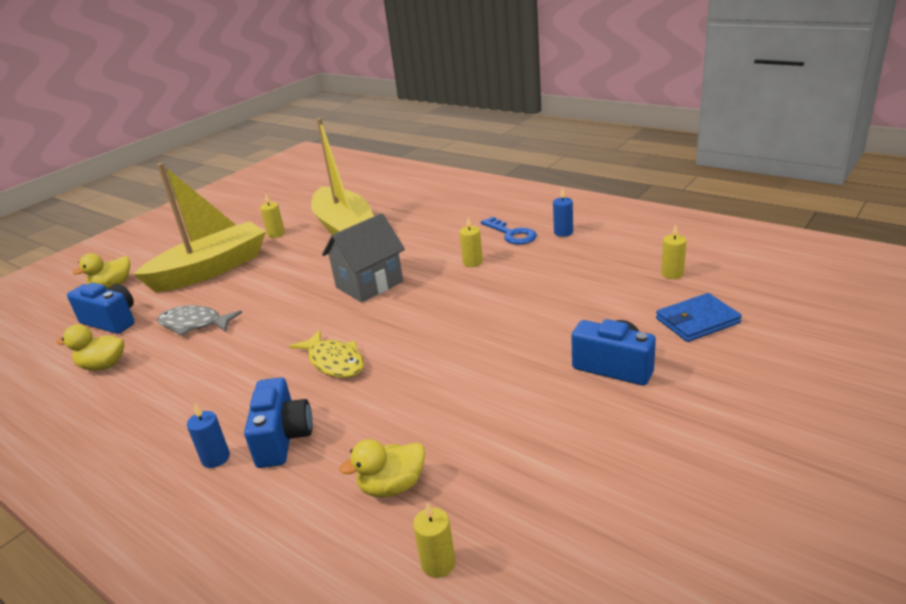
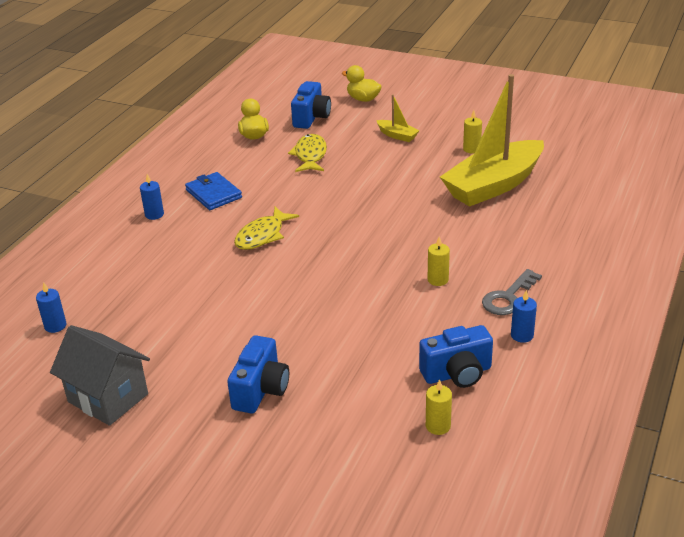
camera: 75 degrees right, 5 degrees up
(194, 324) = (310, 155): grey fish -> yellow fish
(211, 269) = (397, 135): yellow boat -> yellow boat, size x0.41
(283, 438) = (172, 236): blue camera -> blue camera (457, 373)
(369, 284) = (384, 226): grey house -> grey house (108, 398)
(392, 486) = (123, 294): yellow duck -> none
(438, 563) = (55, 326): yellow candle -> blue candle
(511, 234) = (508, 297): blue key -> grey key
(697, 321) = (342, 445): blue wallet -> blue wallet (213, 194)

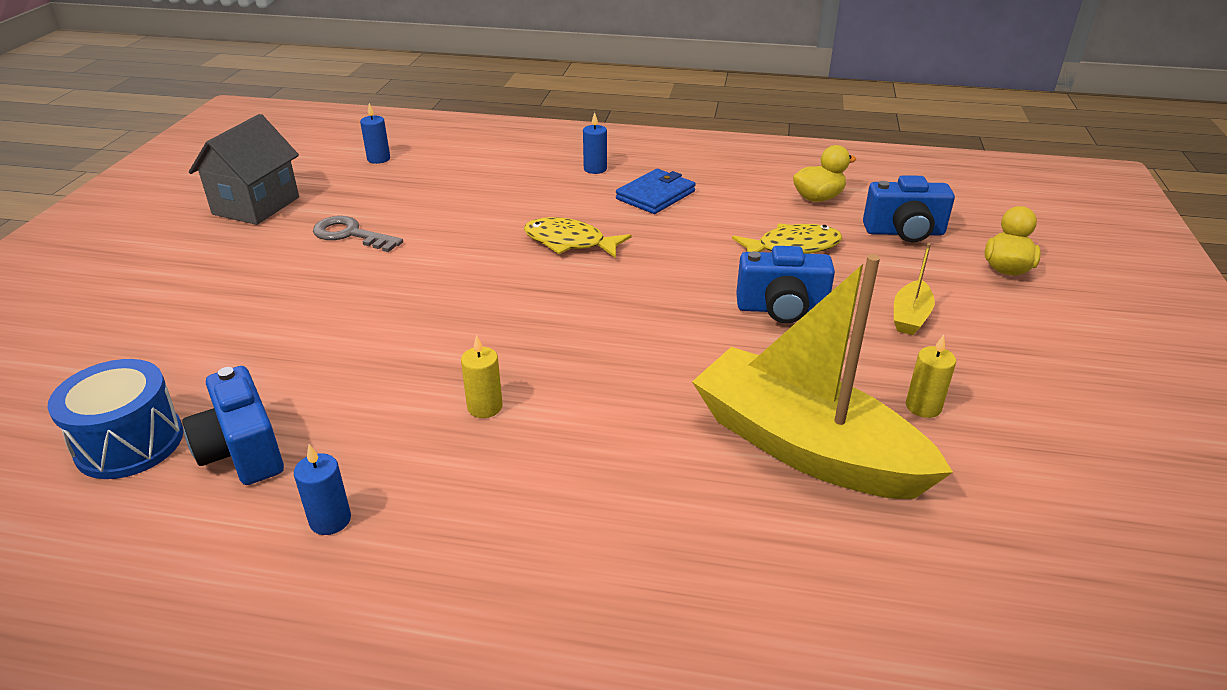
camera: 75 degrees right, 0 degrees up
(261, 390) = (246, 291): blue camera -> blue camera (781, 309)
(438, 426) = (130, 443): yellow candle -> blue drum
(508, 297) = (440, 495): grey key -> grey key (351, 235)

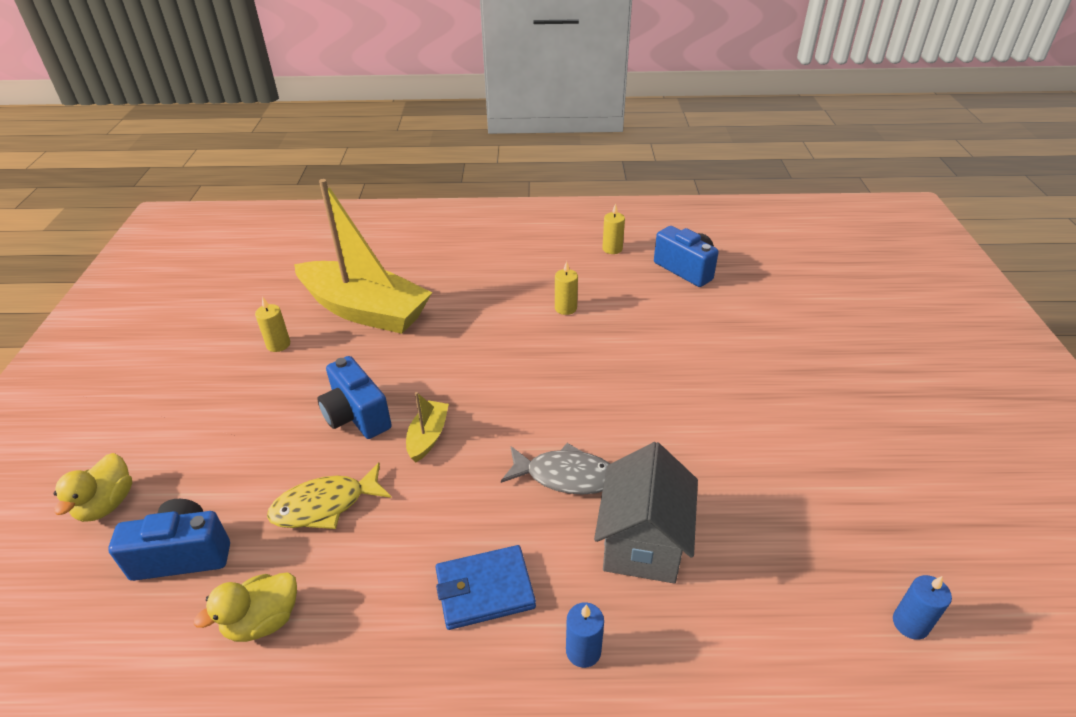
camera: 170 degrees right, 5 degrees up
(130, 443) = (751, 265): blue drum -> none
(256, 206) = (943, 485): grey house -> grey house (642, 543)
(330, 520) = (612, 249): blue candle -> yellow candle
(351, 235) = (794, 453): grey key -> none
(569, 242) = (565, 476): yellow fish -> grey fish
(655, 195) = (484, 589): blue wallet -> blue wallet turned 45 degrees clockwise
(781, 309) = (356, 416): blue camera -> blue camera turned 120 degrees counterclockwise
(910, 317) = (245, 423): yellow boat -> yellow boat (428, 436)

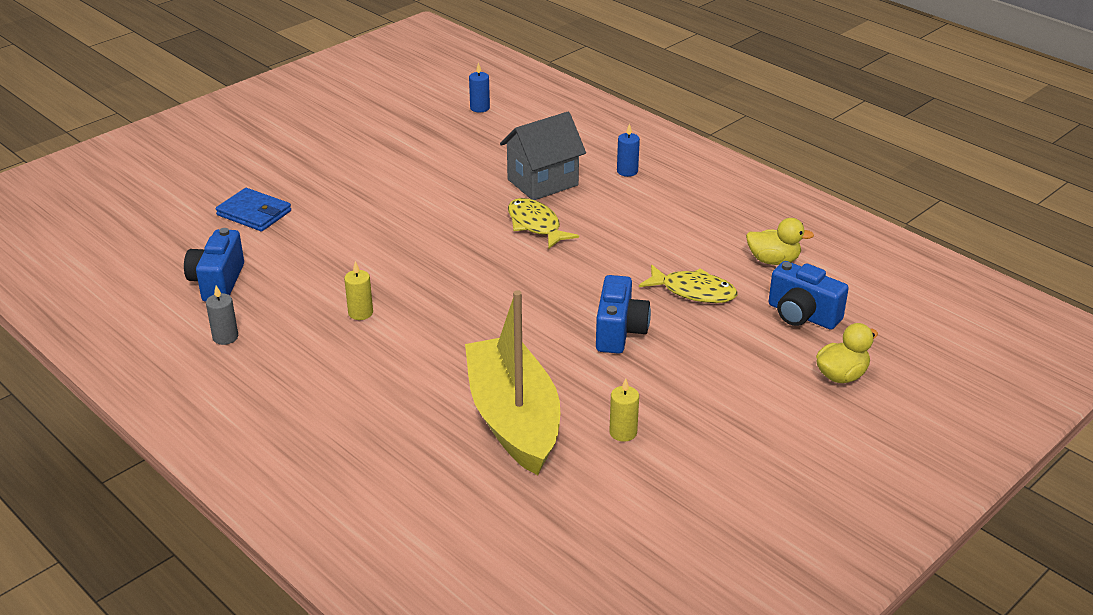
camera: 135 degrees left, 5 degrees down
(428, 436) = (587, 290): yellow boat -> none
(484, 589) = (645, 210): blue wallet -> blue wallet (254, 213)
(565, 476) = (535, 225): grey fish -> yellow fish
(612, 249) = (225, 337): yellow candle -> grey candle

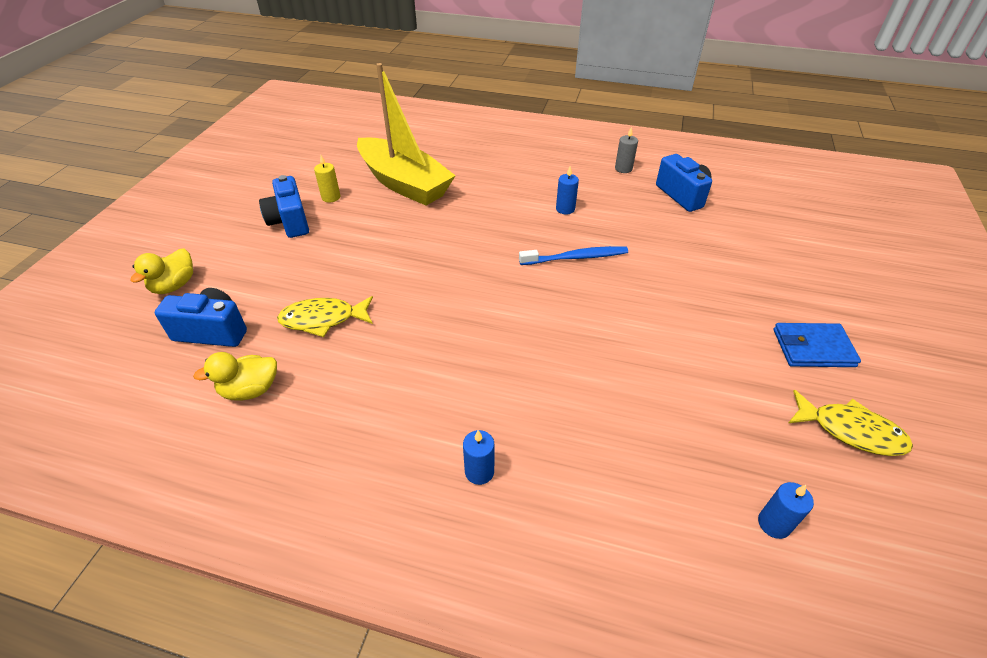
camera: 150 degrees right, 10 degrees up
(254, 213) = (751, 253): blue wallet -> blue wallet (813, 348)
(360, 313) = (565, 209): yellow candle -> blue candle
(413, 263) = (576, 257): none -> blue toothbrush
(535, 225) = (515, 338): yellow fish -> yellow fish (850, 431)
(542, 182) = (559, 403): grey house -> none
(619, 332) = (369, 260): blue camera -> blue camera (290, 222)

